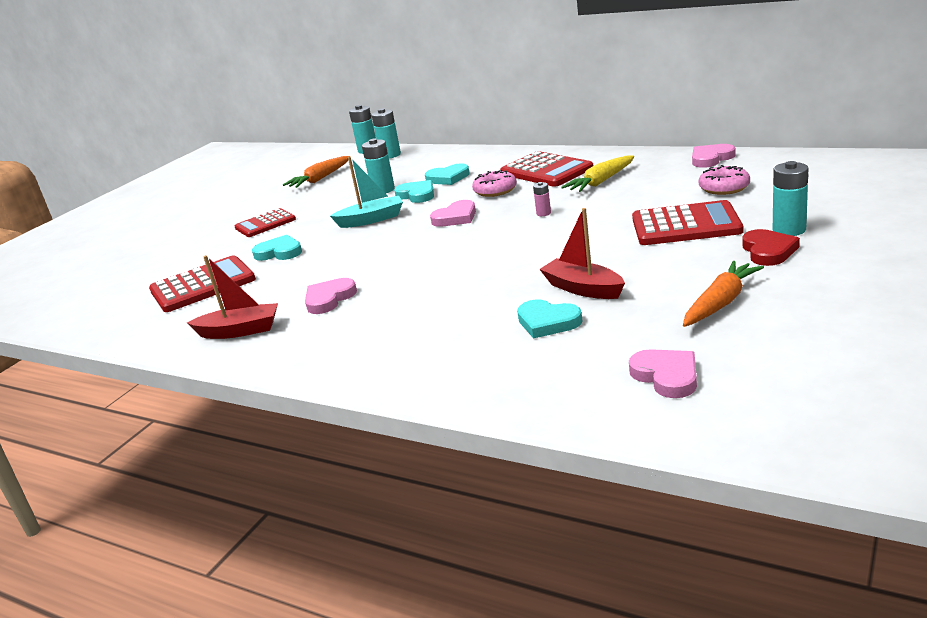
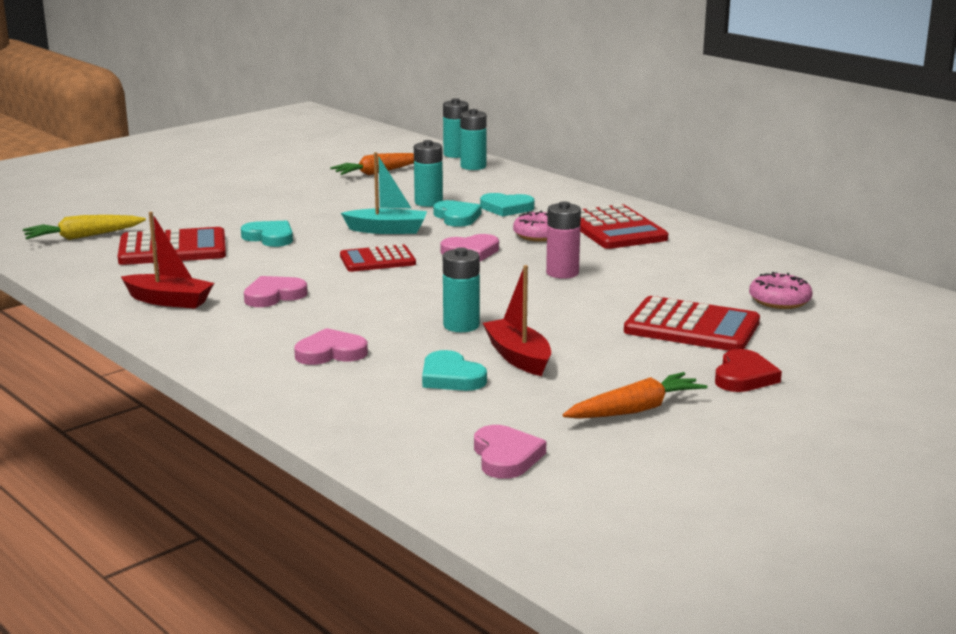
camera: 15 degrees right, 5 degrees down
(265, 224) = (282, 205): red calculator -> red calculator (377, 260)
(543, 213) = (562, 273): pink battery -> pink battery, size x1.86
(601, 181) = (658, 257): yellow carrot -> yellow carrot (83, 237)
(711, 158) = (805, 265): pink heart -> pink heart (330, 353)
(789, 230) = (792, 362): turquoise battery -> turquoise battery (461, 325)

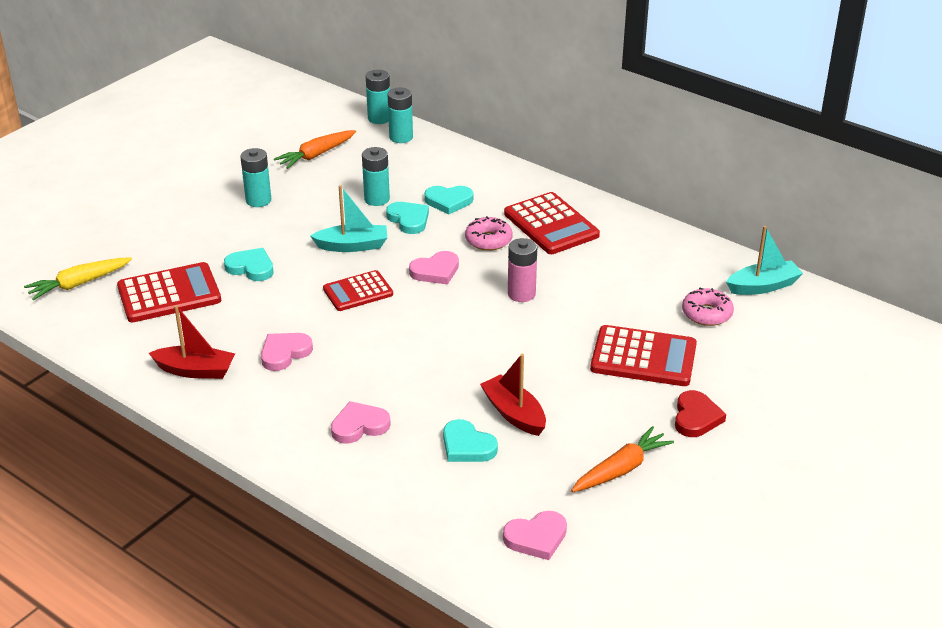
camera: 10 degrees left, 15 degrees up
(461, 325) = (456, 377): turquoise battery -> turquoise battery (258, 200)
(506, 457) = (536, 538): pink heart -> pink heart turned 90 degrees clockwise
(854, 285) = (763, 286): none -> turquoise boat

